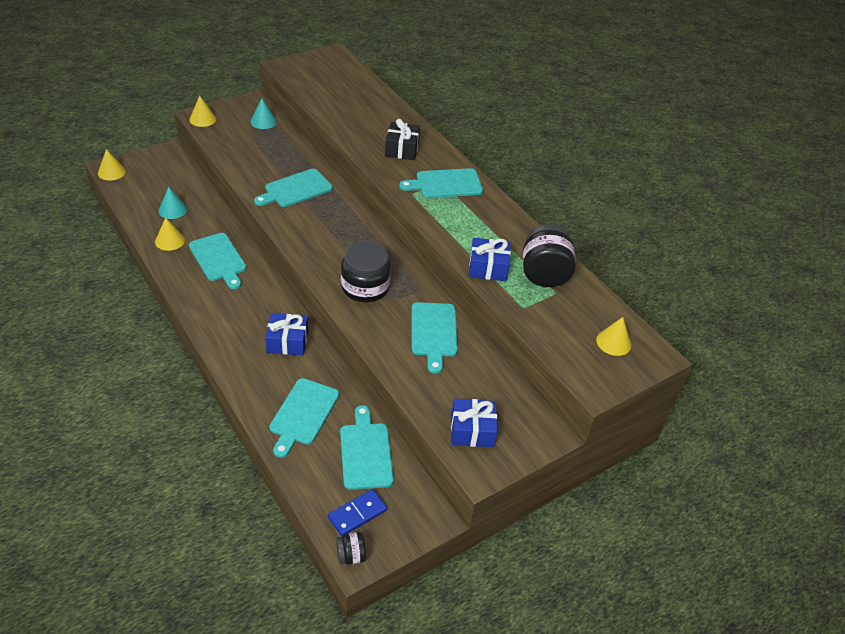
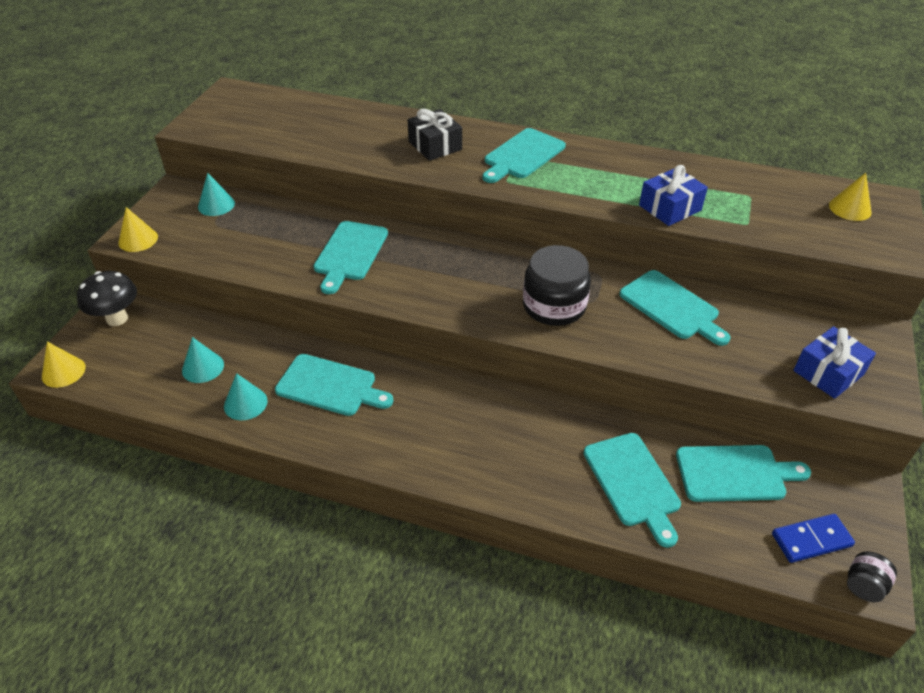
camera: 35 degrees left, 0 degrees up
(164, 160) = (117, 318): none -> black mushroom
(169, 241) = (245, 403): yellow cone -> turquoise cone
(287, 341) = (518, 421): blue gift -> none
(357, 514) = (811, 540): blue domino -> blue domino turned 60 degrees clockwise
(366, 452) = (735, 473): turquoise cutting board -> turquoise cutting board turned 135 degrees clockwise
(544, 274) = (718, 185): black jar -> none

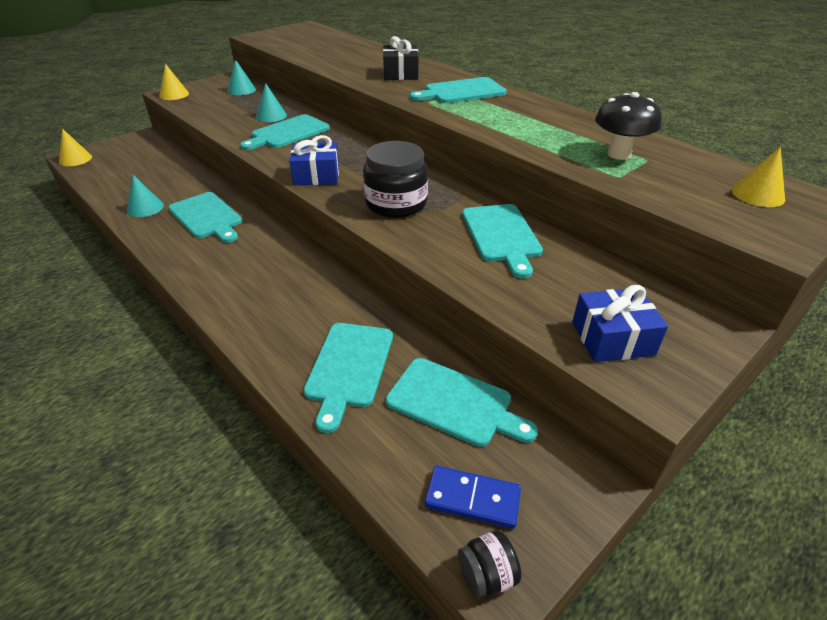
camera: 30 degrees right, 5 degrees down
(117, 318) = (137, 143): black mushroom -> black mushroom (619, 154)
(203, 367) = (147, 181): turquoise cone -> turquoise cone (271, 116)
(670, 208) = (551, 148): blue gift -> blue gift (316, 175)

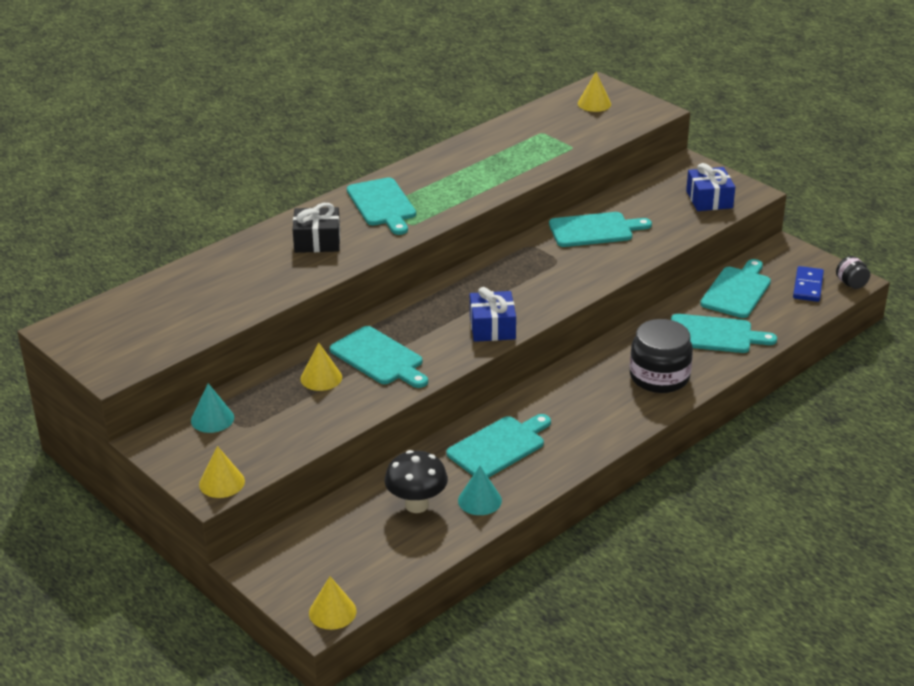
camera: 90 degrees left, 5 degrees down
(271, 116) = (321, 378): turquoise cone -> yellow cone
(396, 203) = (547, 279): black jar -> black jar (659, 377)
(619, 154) = (533, 142): black mushroom -> black mushroom (416, 505)

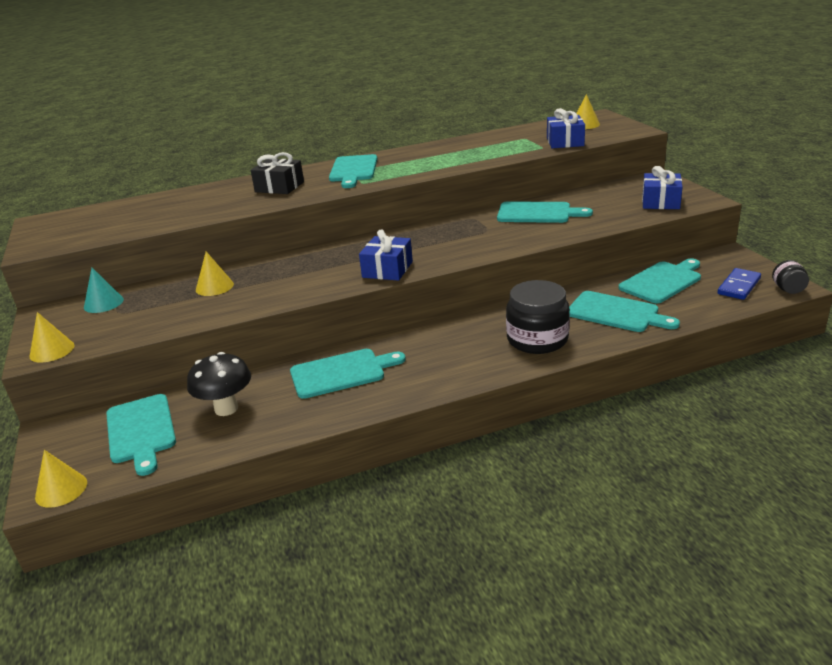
camera: 25 degrees right, 5 degrees down
(379, 358) = (273, 279): turquoise cutting board -> turquoise cutting board (141, 431)
(479, 500) = (283, 416): turquoise cone -> none
(591, 136) = (565, 142): none -> blue gift

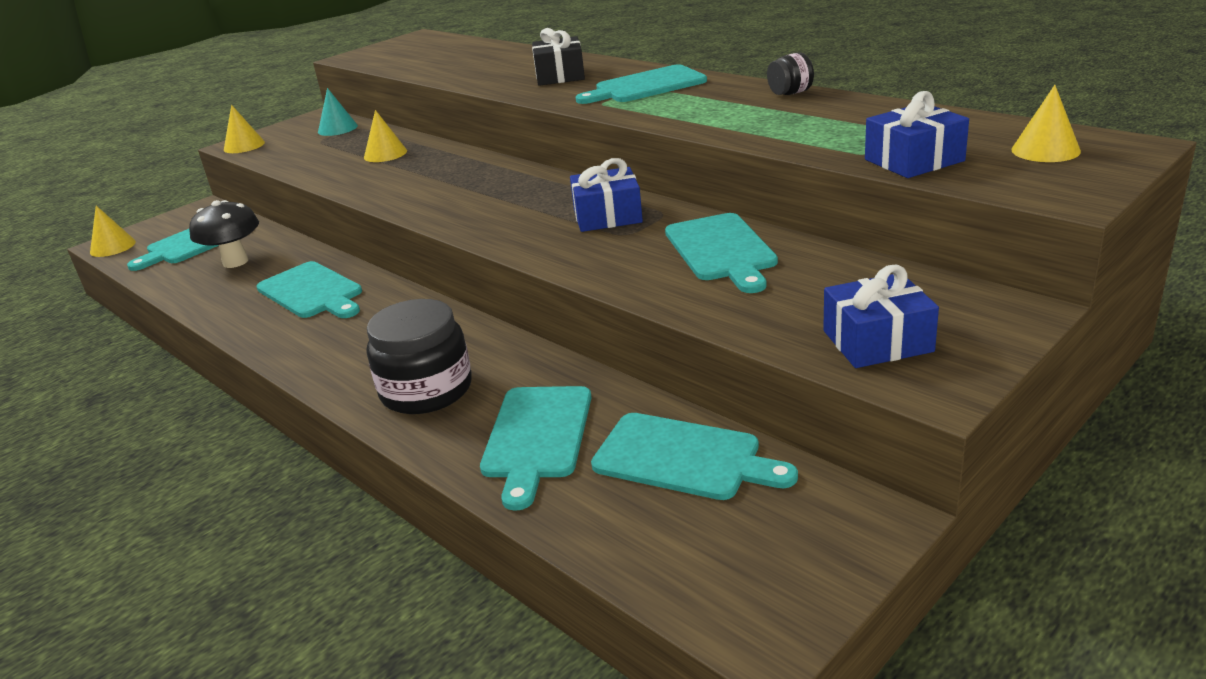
camera: 65 degrees right, 0 degrees up
(387, 269) = (461, 214): blue gift -> blue gift (607, 216)
(738, 286) = (720, 555): blue domino -> none
(788, 289) = (748, 630): black jar -> black jar (790, 93)

